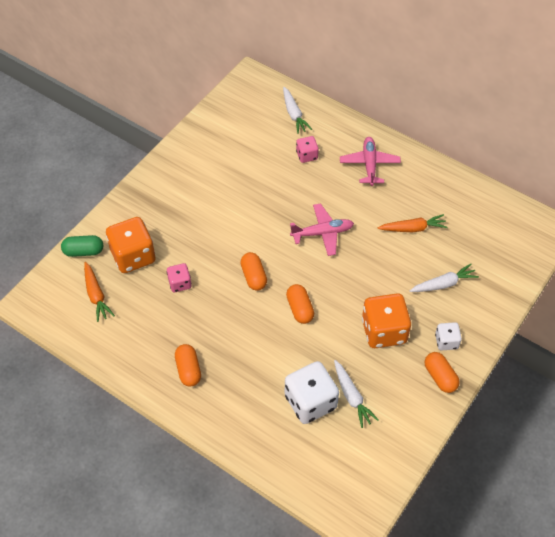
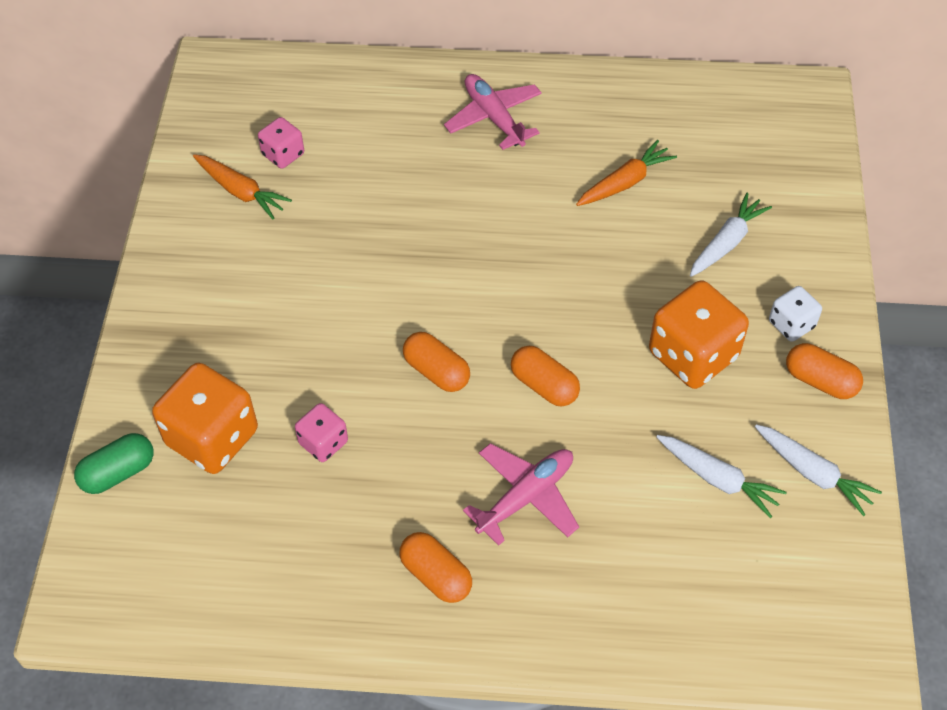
camera: 30 degrees left, 0 degrees up
(96, 295) = (192, 535): orange carrot -> orange carrot (241, 191)
(294, 114) = (324, 93): white carrot -> white carrot (813, 473)
(307, 155) = (388, 146): pink dice -> pink dice (283, 154)
(310, 402) = (663, 521): white dice -> none
(322, 233) = (496, 252): pink plane -> pink plane (525, 497)

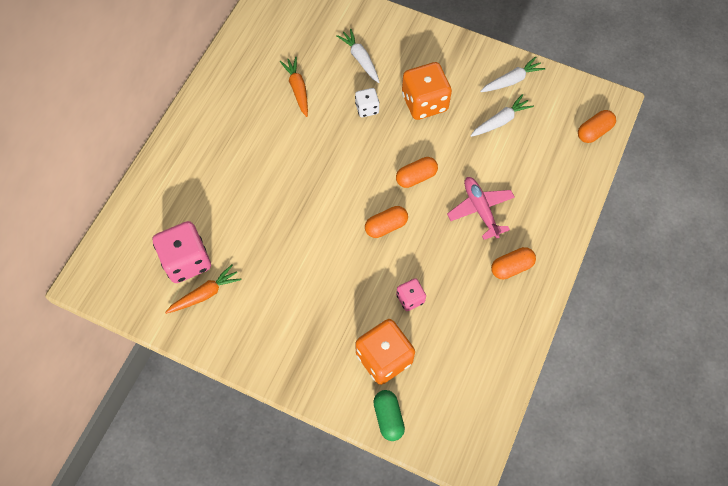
camera: 70 degrees left, 10 degrees up
(283, 154) = (186, 261): pink dice -> pink dice, size x1.89
(494, 118) = (216, 136): pink plane -> none
(791, 324) = (423, 53): white dice -> white dice (367, 108)
(820, 381) = (461, 55): orange capsule -> orange capsule (594, 132)

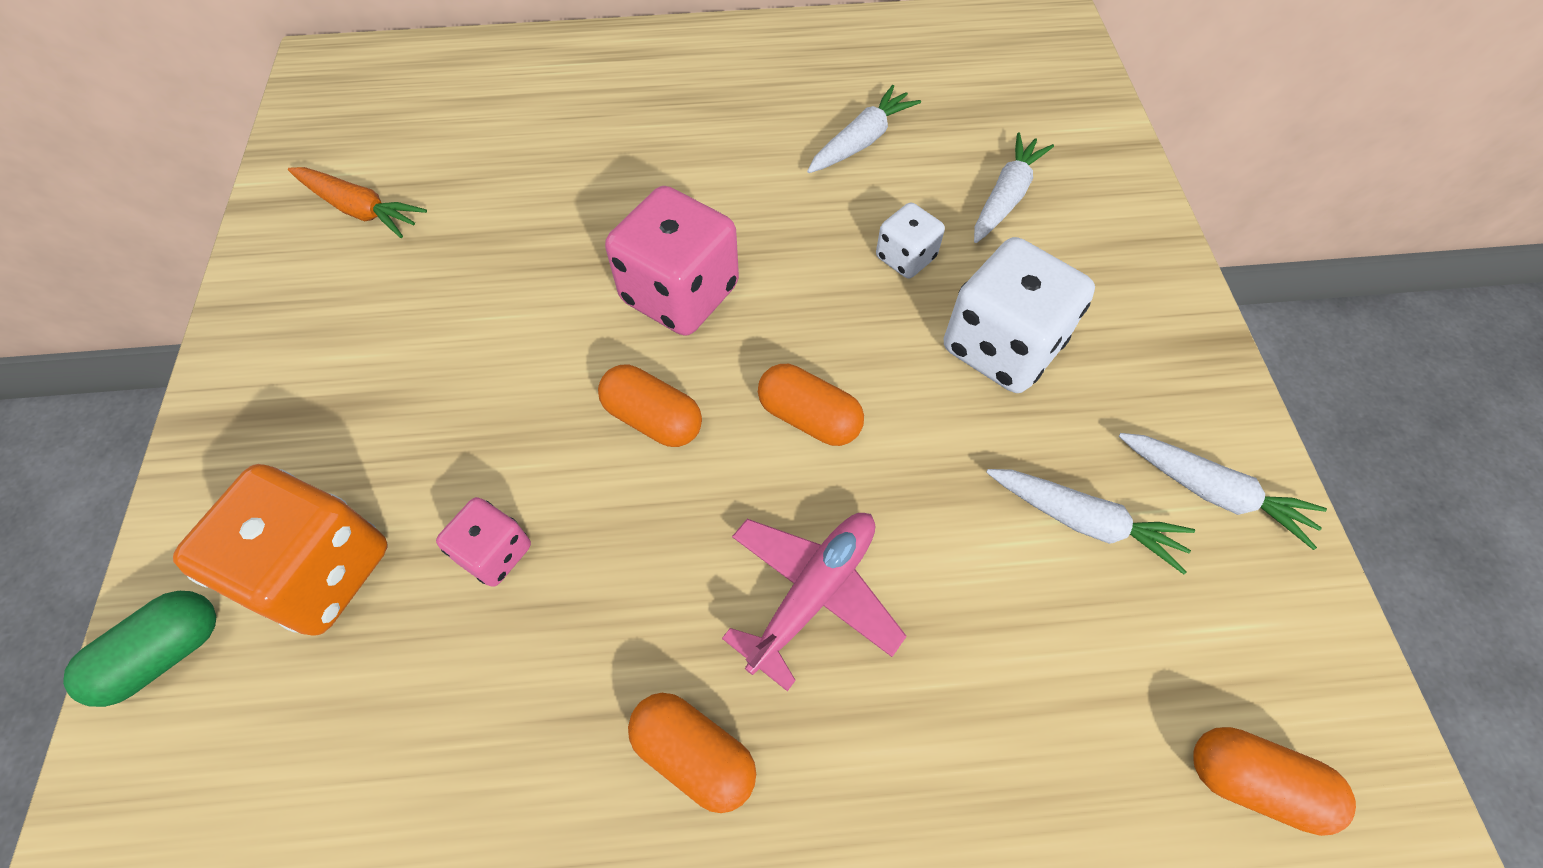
camera: 60 degrees right, 5 degrees down
(186, 261) = (416, 157): pink dice -> pink dice (680, 294)
(297, 89) = (861, 141): orange carrot -> white carrot
(424, 102) = (1001, 346): orange dice -> white dice

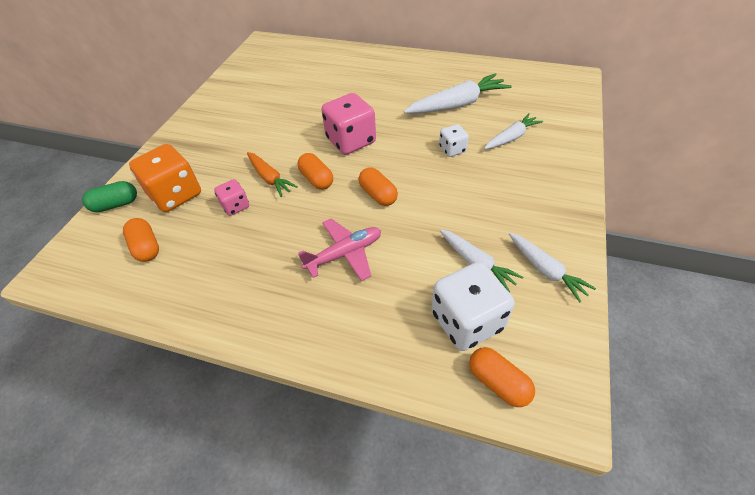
camera: 25 degrees right, 10 degrees down
(360, 209) = (250, 89): orange carrot -> orange carrot (270, 178)
(694, 755) = (269, 291): orange capsule -> orange capsule (146, 247)
(861, 141) = (457, 104): white carrot -> white carrot, size x1.64
(1001, 346) = (476, 191): white dice -> white dice (466, 321)

